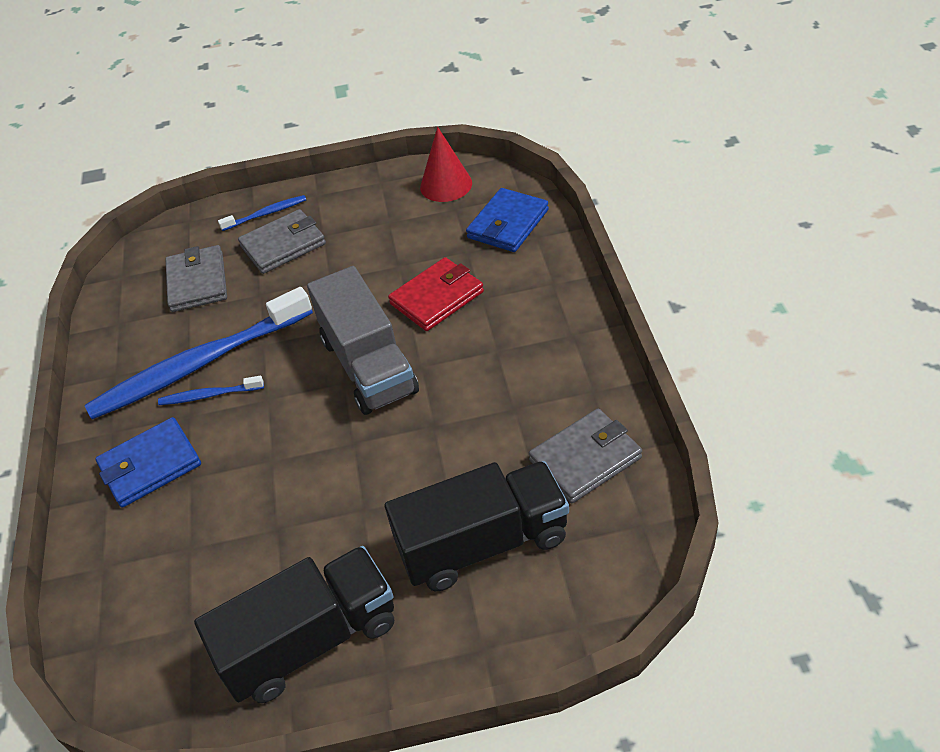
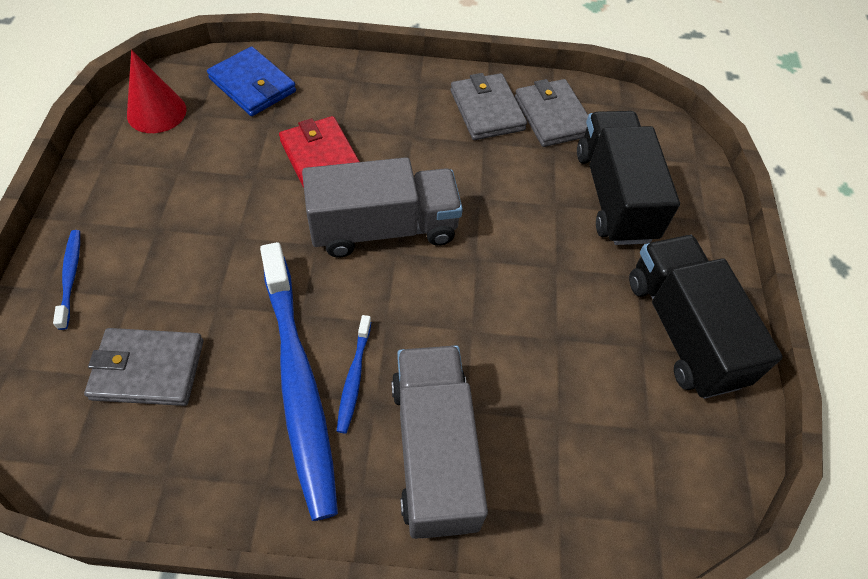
camera: 85 degrees left, 10 degrees up
(150, 465) = (434, 451): blue wallet -> grey truck
(283, 245) = (145, 269): grey wallet -> grey wallet (487, 110)

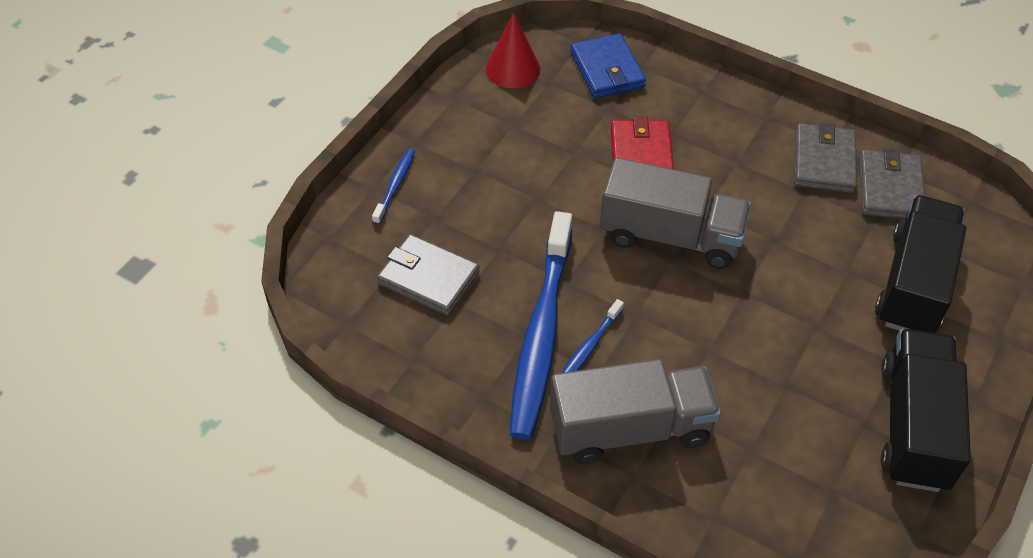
camera: 30 degrees right, 5 degrees down
(434, 451) = (630, 428): grey truck -> grey truck turned 60 degrees clockwise

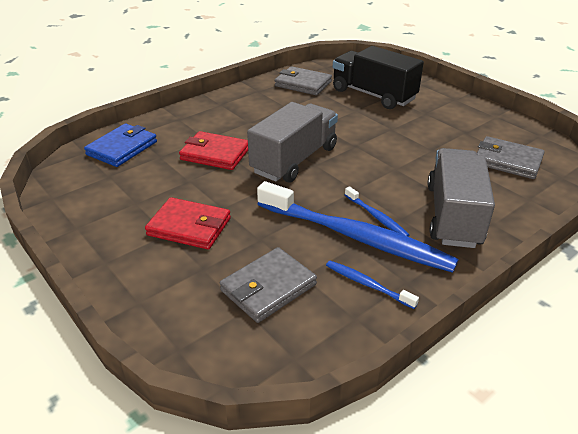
camera: 70 degrees left, 15 degrees down
(395, 185) = (147, 286): blue toothbrush -> blue toothbrush (367, 284)
(493, 183) = (189, 227): none -> red wallet
(513, 69) = (76, 189): red cone -> none
(607, 69) = (122, 148): blue wallet -> blue wallet turned 60 degrees counterclockwise
(823, 161) = (269, 96): grey wallet -> grey wallet (507, 161)
(913, 425) = (469, 119): black truck -> none

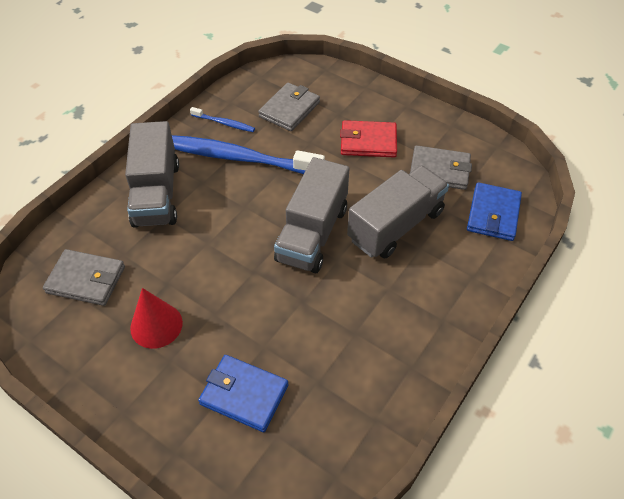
camera: 165 degrees right, 15 degrees up
(215, 154) = (395, 225): red wallet -> grey truck
(303, 84) = (355, 404): grey wallet -> grey wallet (439, 170)
(373, 95) = (244, 394): black truck -> blue wallet
(376, 217) = (222, 179): blue toothbrush -> none
(438, 129) = (156, 325): none -> red cone

